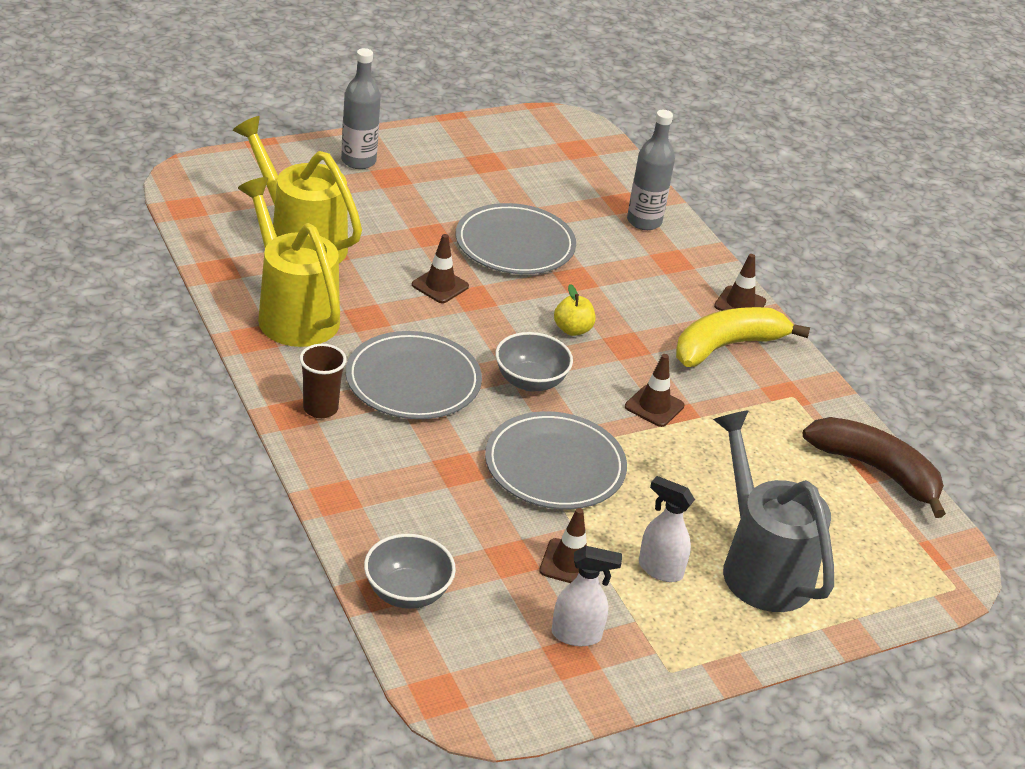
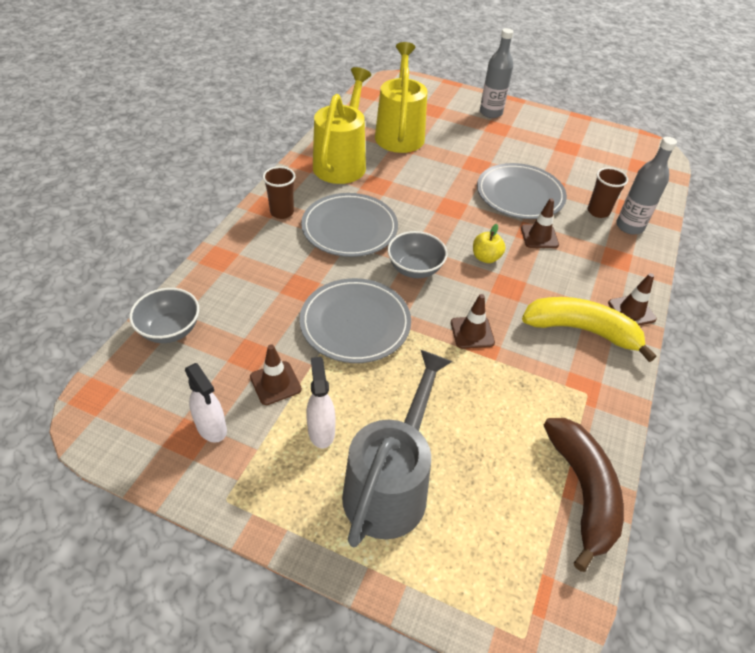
camera: 50 degrees right, 10 degrees up
(440, 285) = (441, 191): brown traffic cone -> brown traffic cone (539, 236)
(601, 221) = (598, 211): none -> brown cup

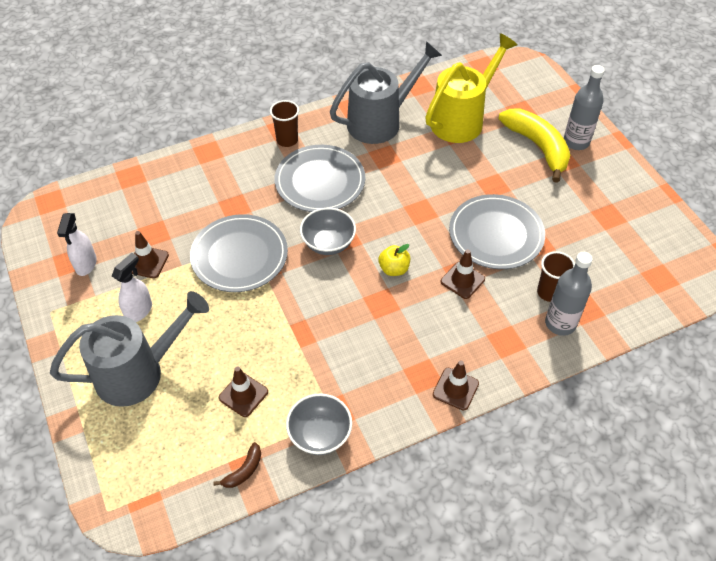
camera: 45 degrees right, 5 degrees up
(170, 330) = (128, 186): grey bowl -> grey bowl (320, 435)
(342, 162) = (381, 121): yellow watering can -> grey watering can
(472, 332) = (309, 317): brown traffic cone -> brown traffic cone (243, 395)
(581, 330) = (392, 373): yellow banana -> yellow banana (537, 147)
(582, 491) = (244, 470): brown banana -> brown banana, size x0.44

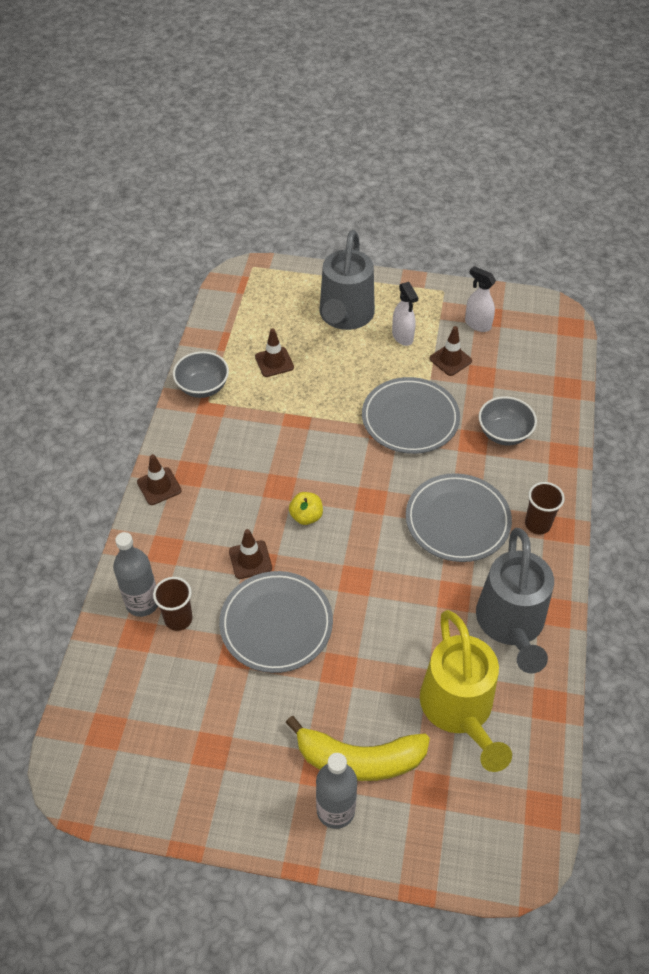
camera: 125 degrees right, 0 degrees up
(244, 470) = (216, 337): brown banana -> none
(328, 243) = (374, 485): grey bowl -> grey bowl (504, 433)

